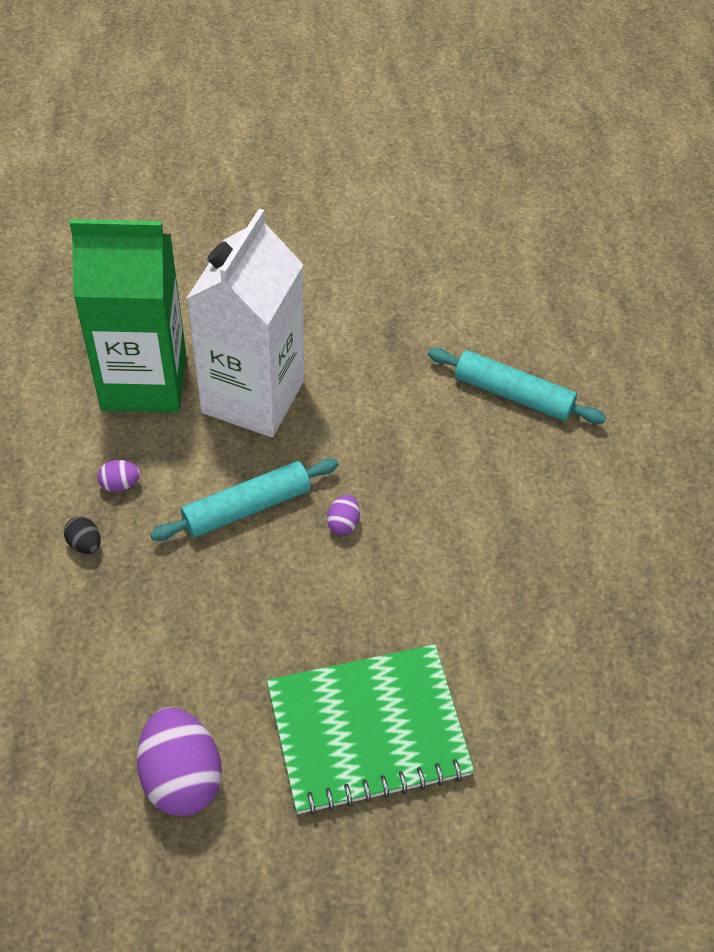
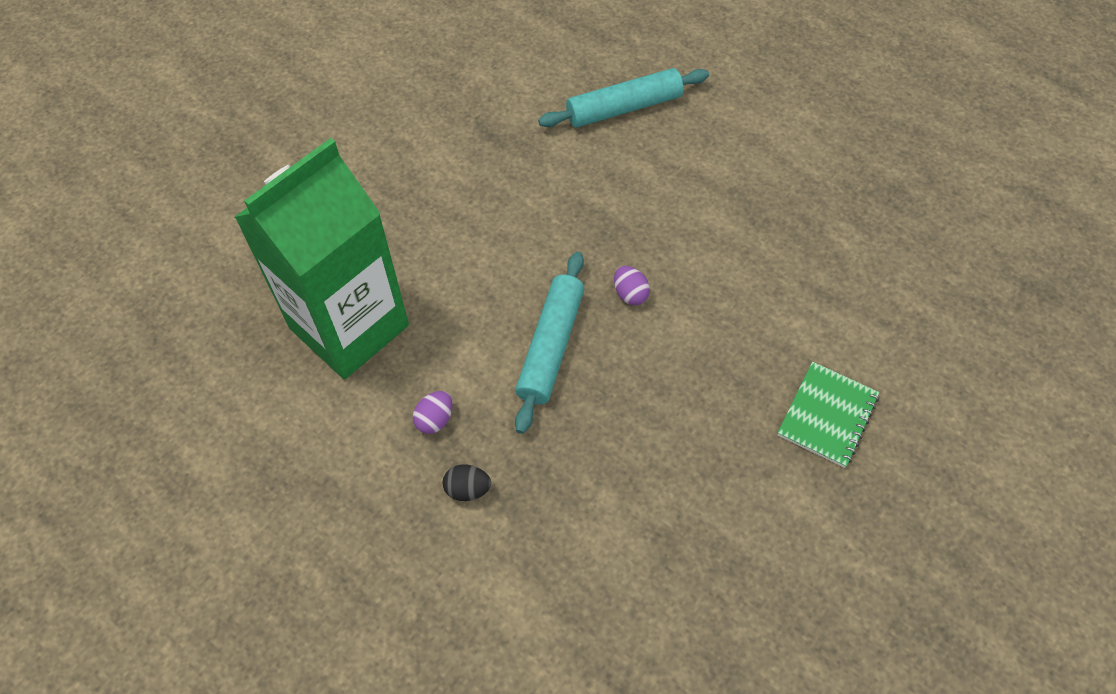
camera: 45 degrees left, 5 degrees up
(181, 777) = (758, 577): purple egg -> none
(253, 396) = (449, 264): white carton -> none
(368, 731) = (827, 415): green notebook -> green notebook, size x0.53

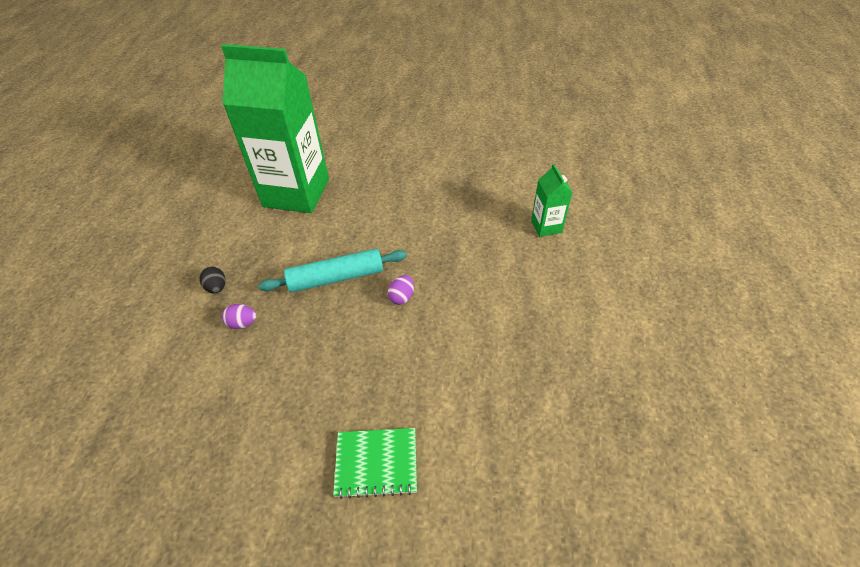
camera: 60 degrees right, 10 degrees down
(435, 419) = (256, 252): purple egg -> purple egg (242, 323)
(623, 107) = (546, 226): turquoise rolling pin -> green carton

